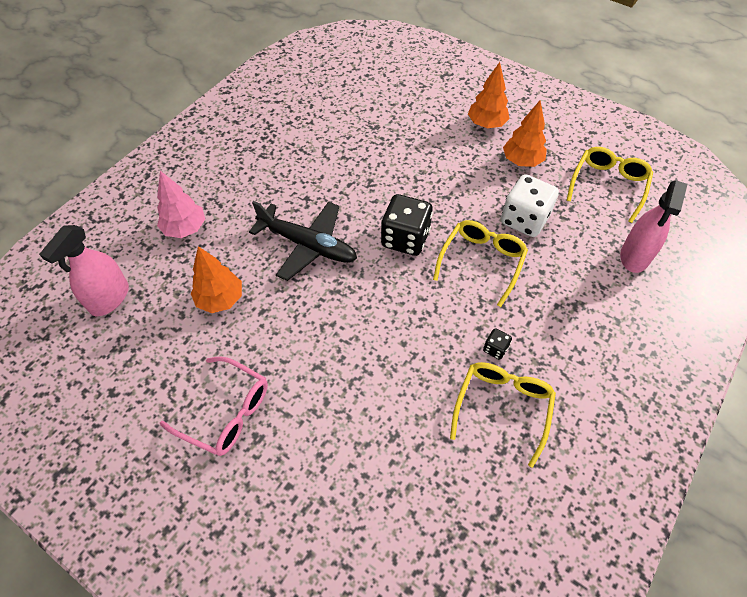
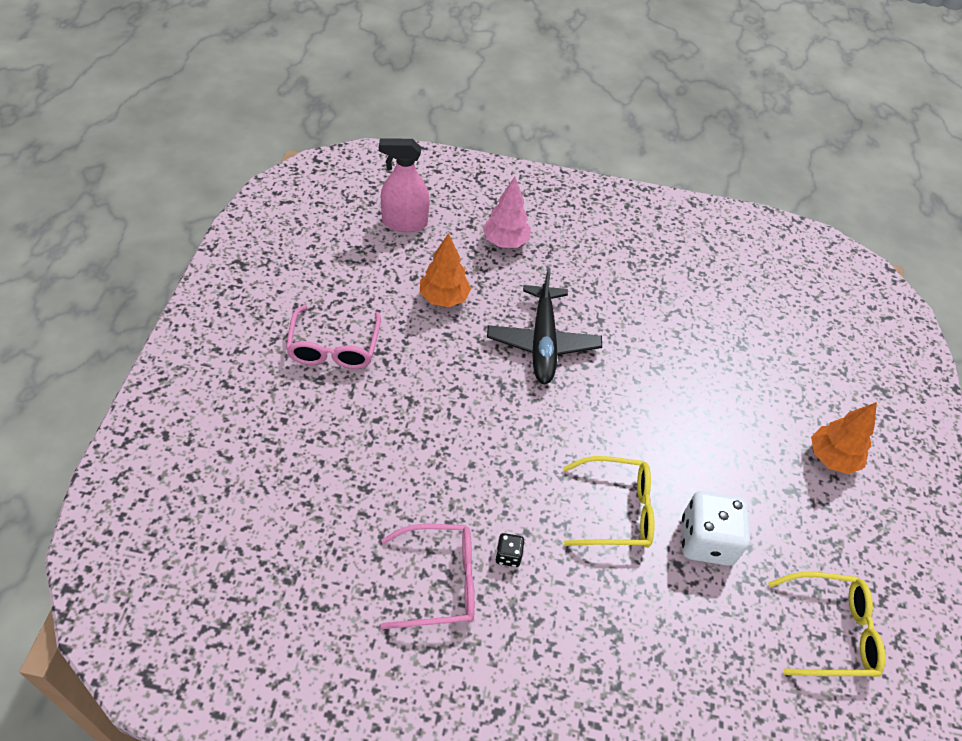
camera: 60 degrees right, 5 degrees down
(405, 238) = (603, 425): black dice -> none
(502, 407) = (440, 581): yellow glasses -> pink glasses
(521, 161) = (799, 514): orange tree -> none
(634, 256) = (731, 690): pink spray bottle -> none

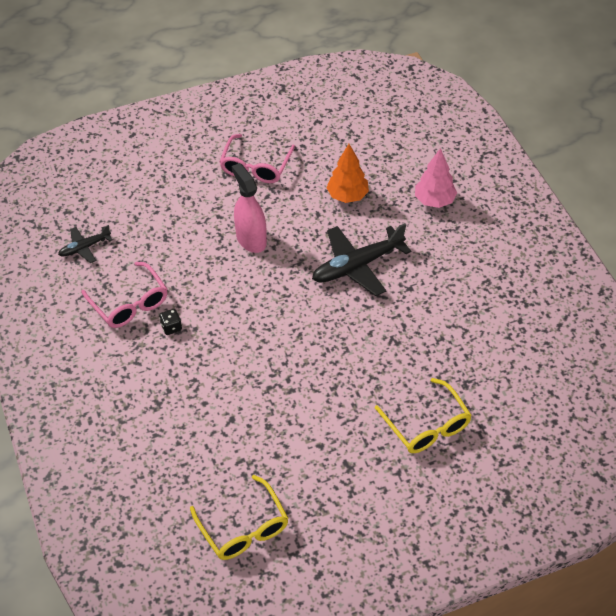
camera: 65 degrees right, 0 degrees up
(308, 586) = (85, 247): none -> black plane
(334, 348) = (256, 167): pink glasses -> pink glasses turned 45 degrees counterclockwise
(404, 223) = (397, 140): pink spray bottle -> pink spray bottle (251, 239)
(616, 510) = (248, 368): yellow glasses -> yellow glasses (427, 426)
(706, 540) = (263, 428): white dice -> none
(832, 458) = (401, 482): orange tree -> none

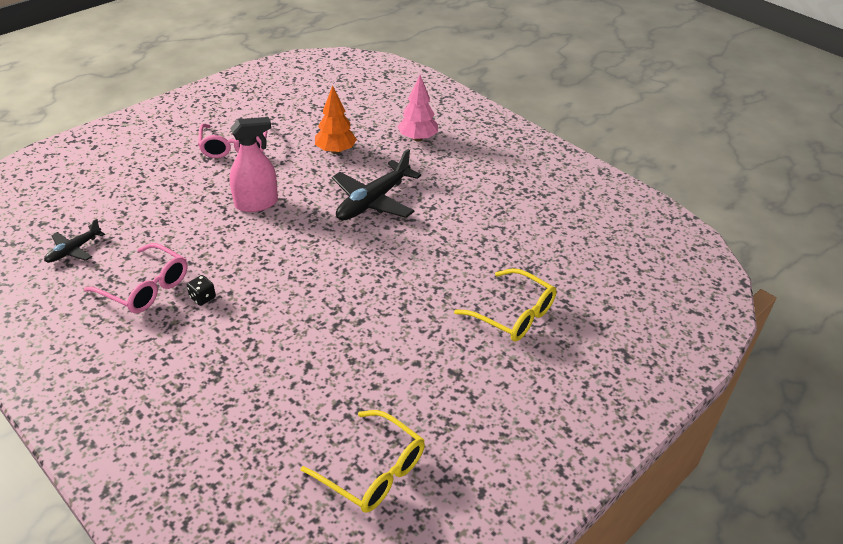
camera: 25 degrees left, 10 degrees down
(251, 239) = (256, 203): pink spray bottle -> pink spray bottle turned 120 degrees clockwise

